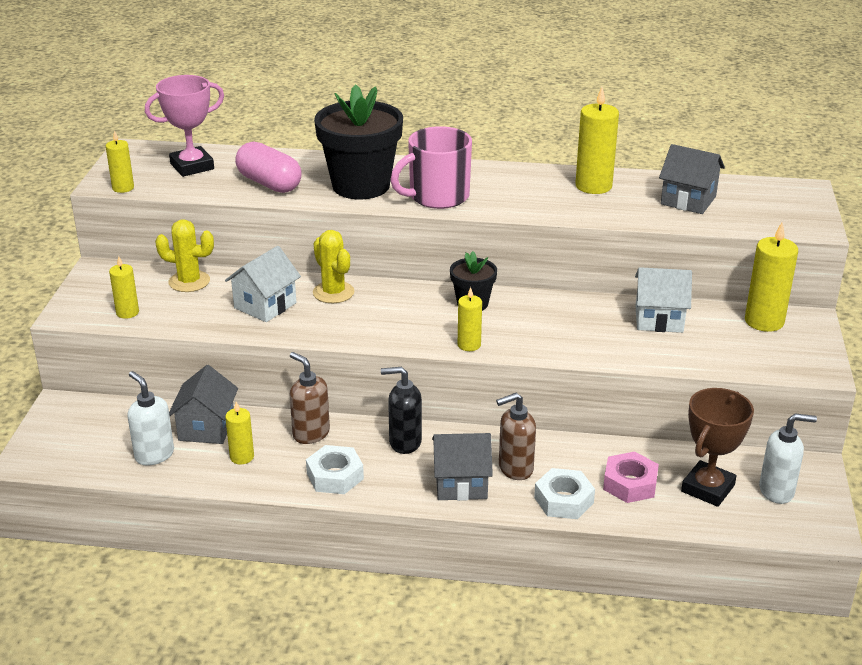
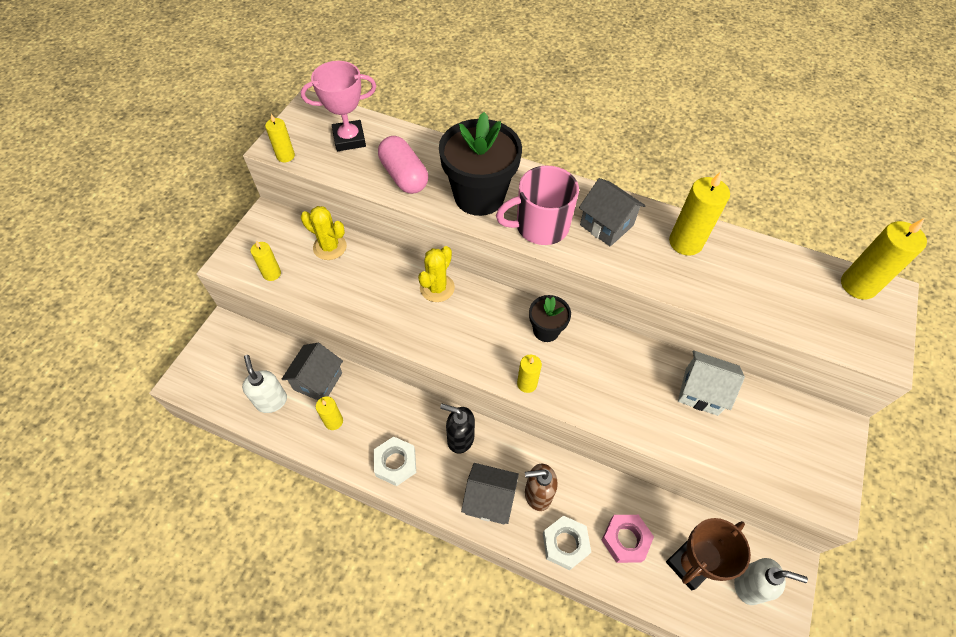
camera: 15 degrees right, 25 degrees up
(265, 305) = (378, 291): white house -> none
(311, 434) = (392, 409): brown soap dispenser -> none
(333, 292) = (437, 288): yellow cactus -> yellow cactus turned 45 degrees clockwise
(688, 200) = (769, 284): grey house -> grey house (606, 225)
(764, 321) = (797, 419): yellow candle -> yellow candle (858, 285)

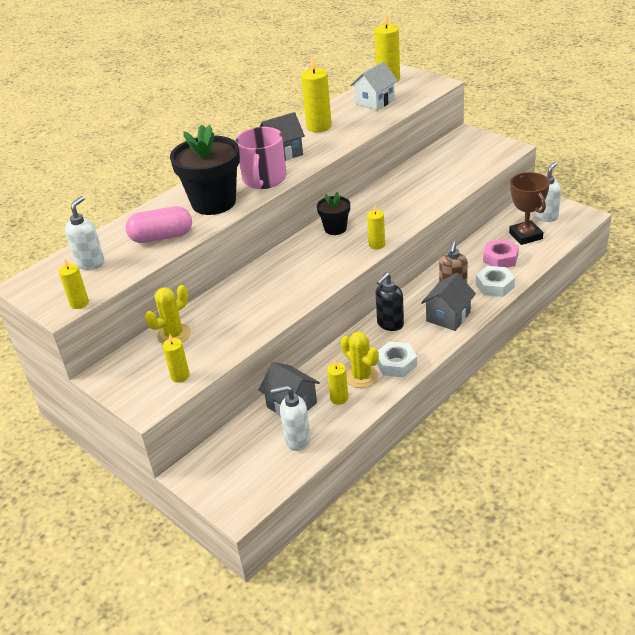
camera: 65 degrees left, 20 degrees down
(349, 139) = (90, 263): pink trophy -> white soap dispenser
(437, 288) = (262, 276): yellow cactus -> yellow cactus (361, 377)
(701, 391) = (419, 175): white house -> white house (375, 102)

